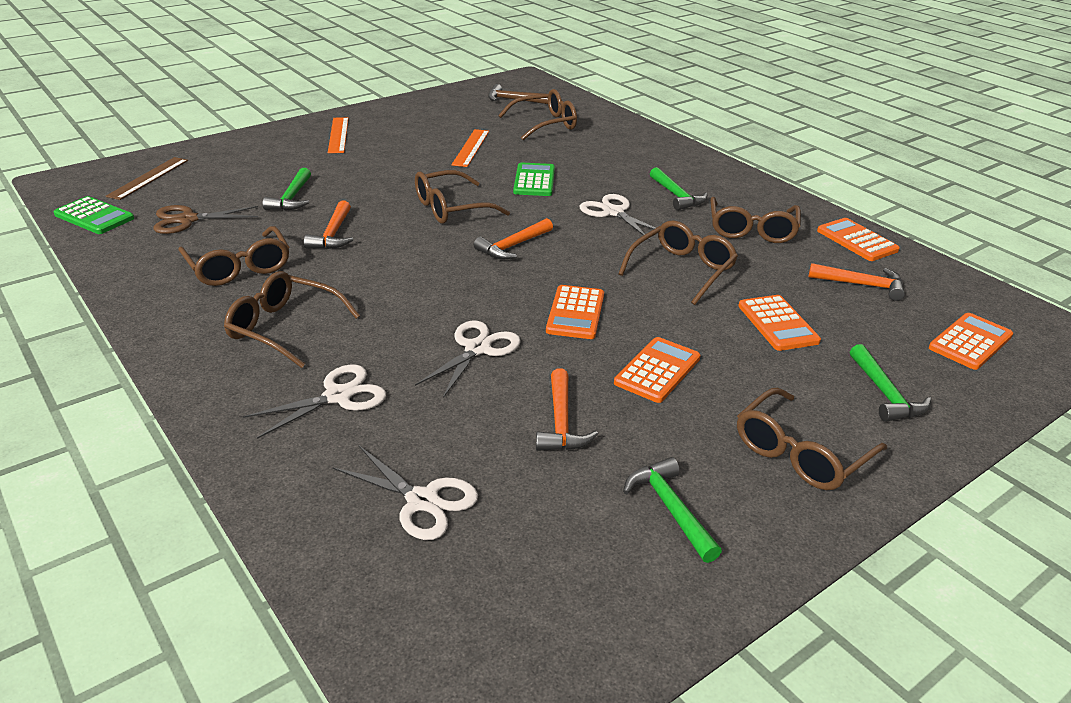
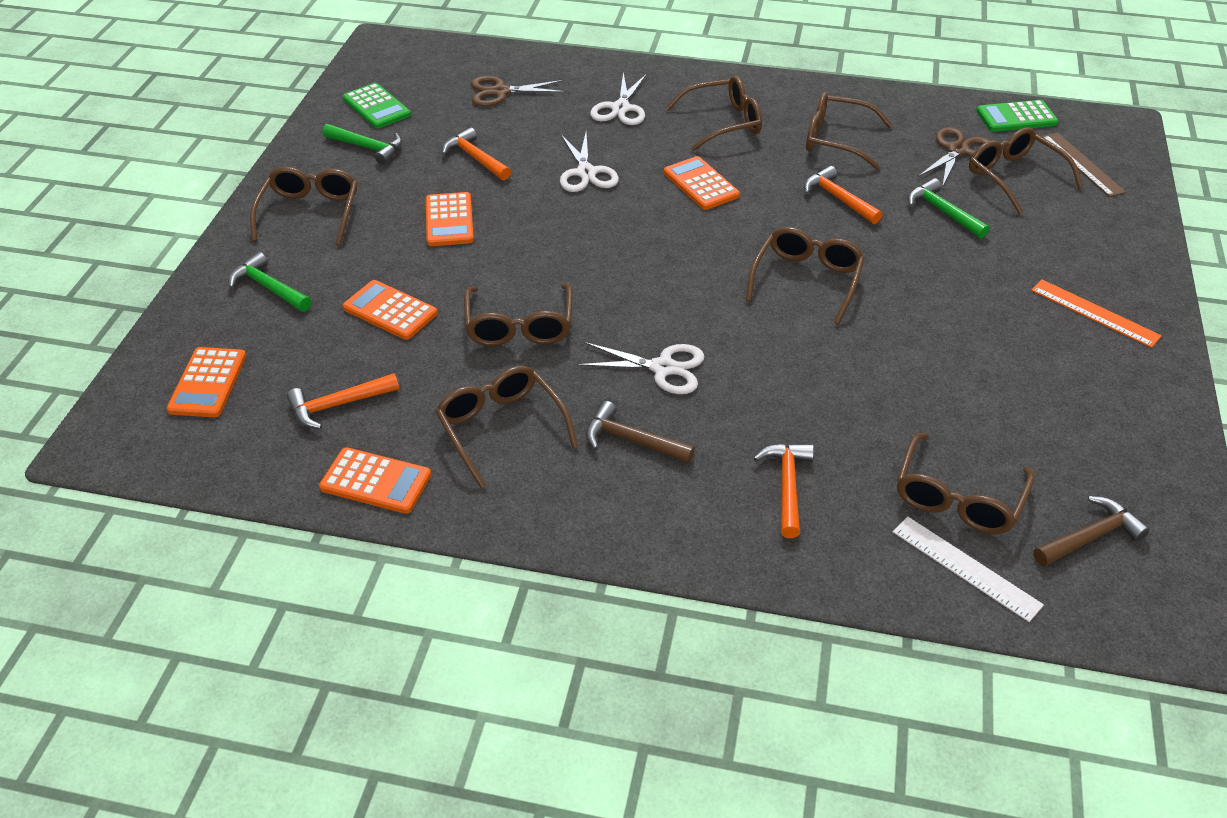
camera: 140 degrees right, 10 degrees up
(202, 192) = (1014, 177): none -> brown glasses
(422, 501) = (500, 92): white scissors -> brown scissors
(471, 148) = (946, 383): orange ruler -> none
(513, 246) = (690, 269): orange hammer -> orange hammer (787, 486)
(534, 180) = (800, 369): green calculator -> green calculator (376, 107)
(575, 313) = (557, 234): orange calculator -> orange calculator (701, 184)
(581, 113) = (965, 568): none -> white ruler
(676, 196) = (632, 440): green hammer -> brown hammer

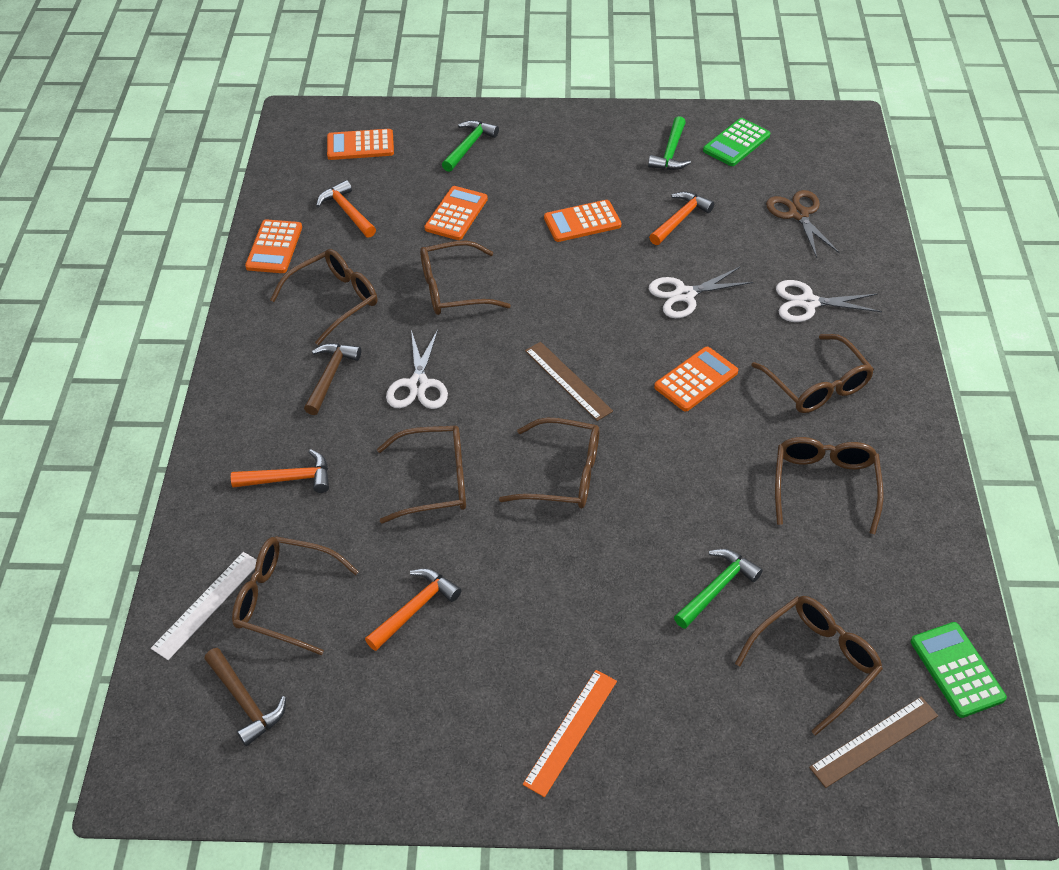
camera: 80 degrees right, 5 degrees up
(310, 213) = (567, 143): brown glasses -> brown glasses (435, 481)
(683, 261) = (567, 381): none -> brown ruler
(838, 199) = (709, 493): orange hammer -> orange hammer (415, 609)
(957, 150) = (850, 603): brown scissors -> none

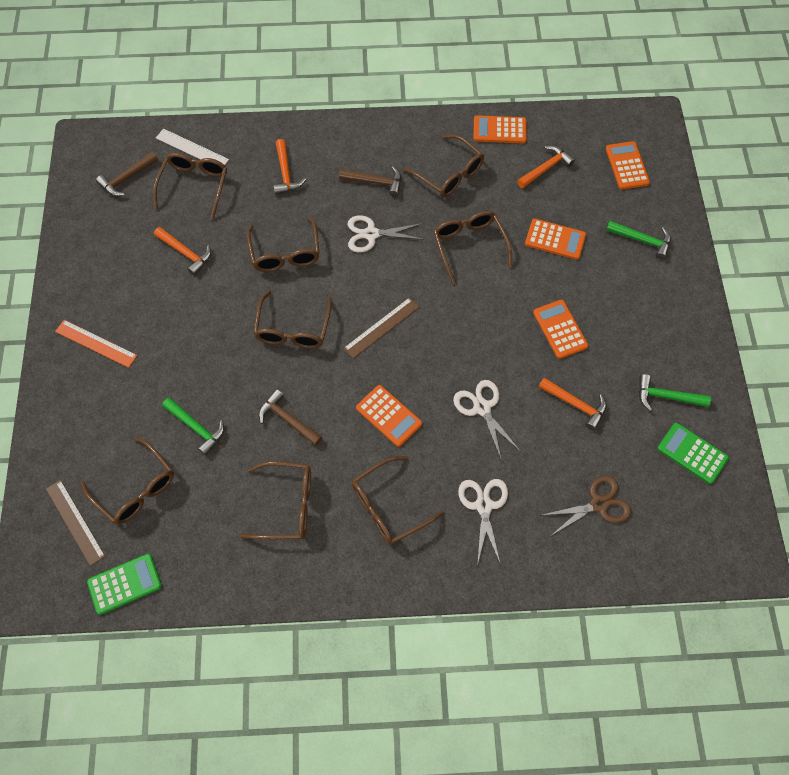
camera: 85 degrees right, 15 degrees up
(702, 482) = (288, 419): none -> brown hammer

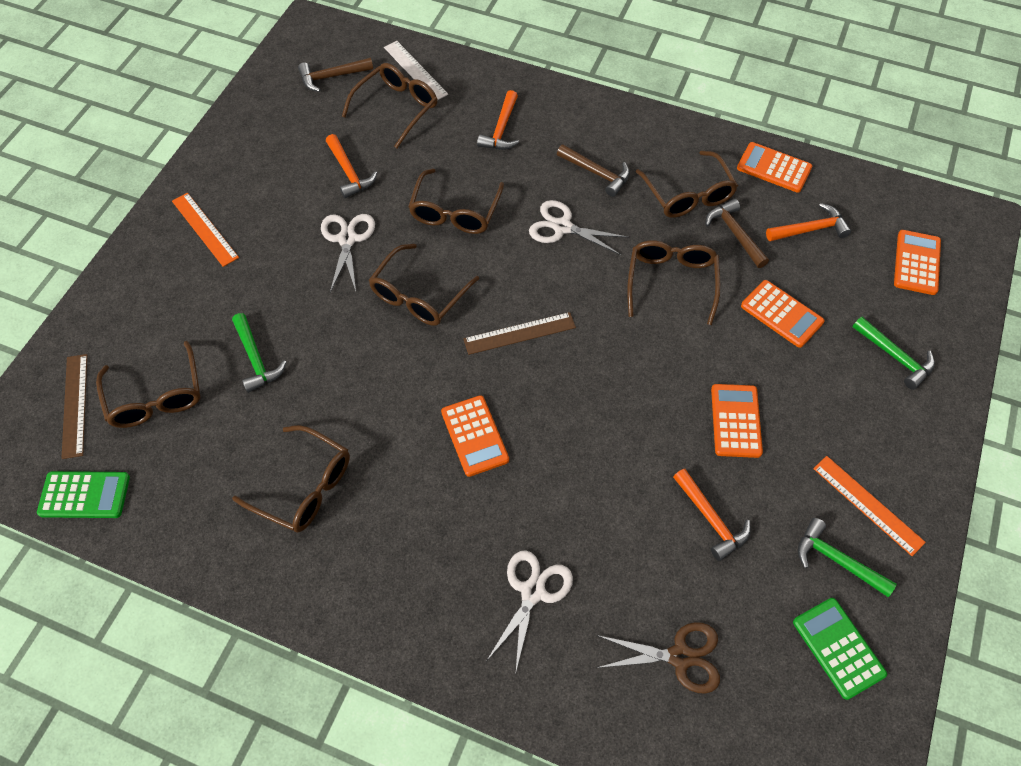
camera: 25 degrees right, 5 degrees down
(288, 419) = (358, 392): brown hammer -> brown hammer (735, 234)
(389, 506) = (419, 541): brown glasses -> none
(482, 408) = (591, 474): white scissors -> white scissors (347, 239)
(669, 351) = (867, 505): none -> orange ruler

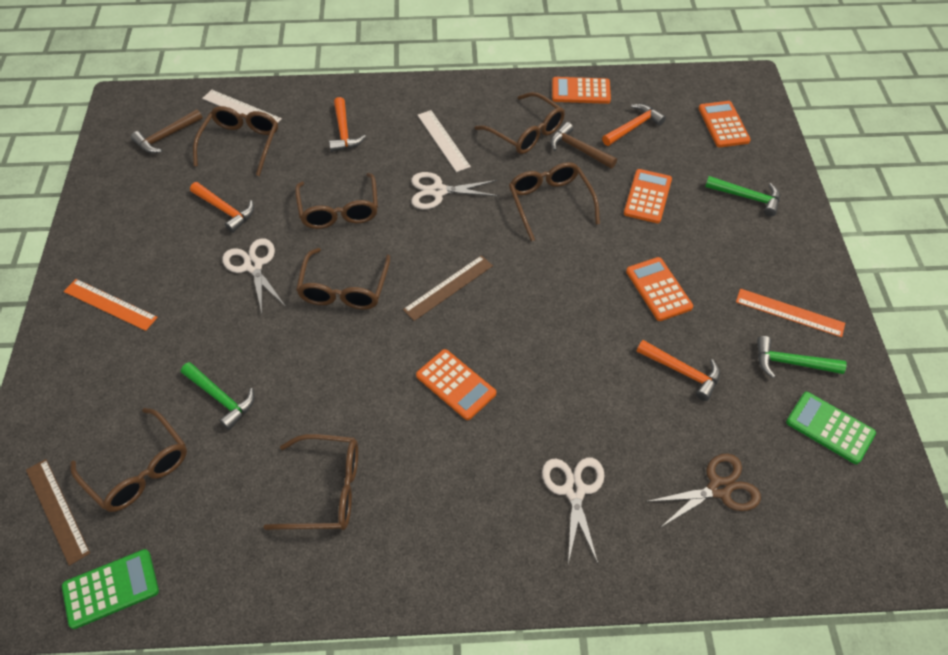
camera: 25 degrees left, 5 degrees down
(596, 173) = (443, 140): brown hammer -> white ruler
(781, 314) = (647, 196): orange calculator -> orange calculator turned 90 degrees counterclockwise

